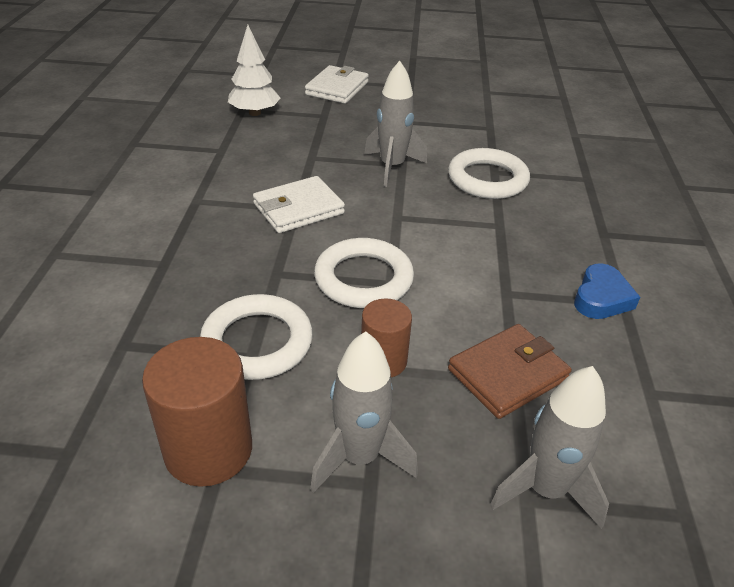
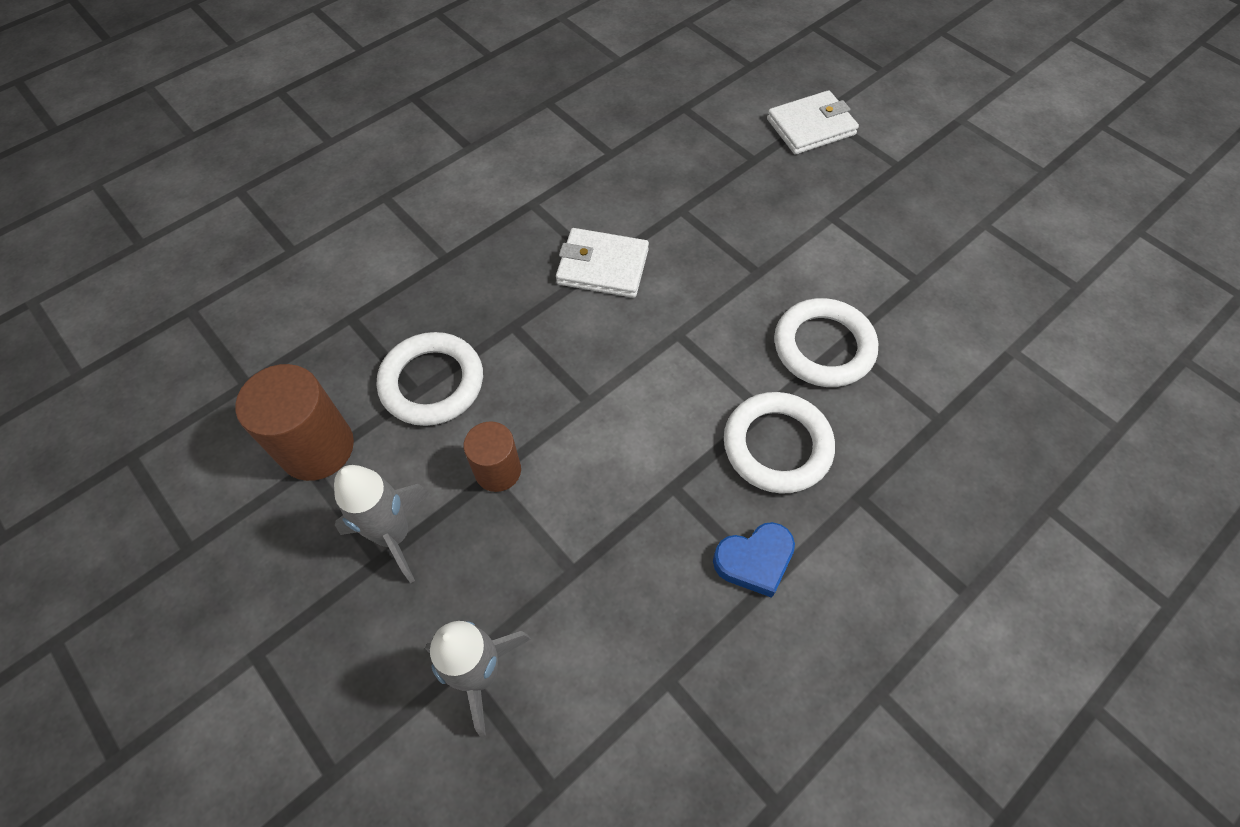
camera: 45 degrees right, 20 degrees up
(255, 113) = (690, 119): white tree -> none
(363, 279) = (572, 381): white ring -> white ring (777, 446)
(392, 167) = (743, 269): grey rocket -> none
(508, 374) = (574, 561): brown wallet -> none

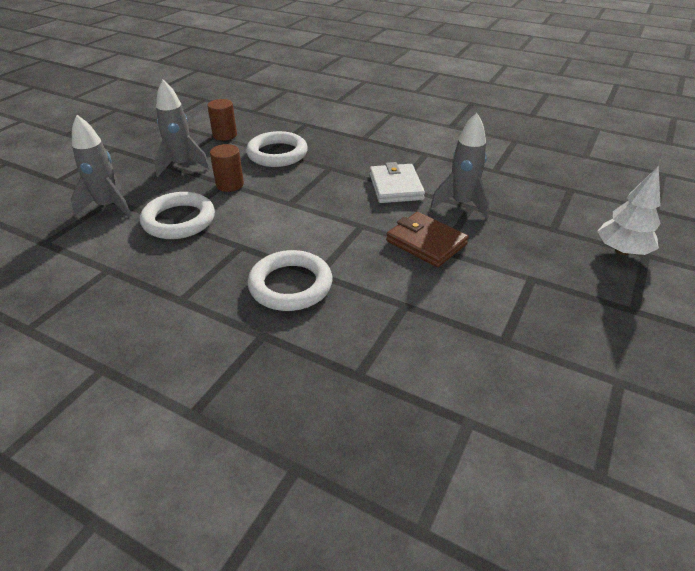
camera: 70 degrees right, 20 degrees down
(317, 447) = (225, 135): brown cylinder -> brown cylinder, size x0.62
(672, 216) = (461, 204): none -> grey rocket
(739, 281) = (426, 242): none -> brown wallet
(754, 561) = (195, 290): blue heart -> none
(811, 127) = (622, 251): white wallet -> white tree
(823, 347) = (392, 294): white ring -> white ring (179, 220)

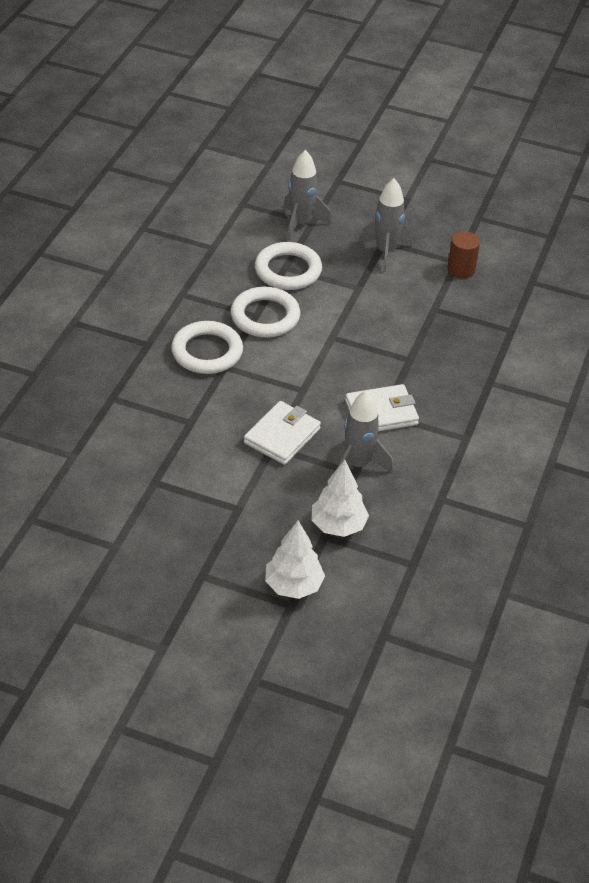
camera: 80 degrees right, 5 degrees up
(230, 184) = (356, 291): brown cylinder -> none
(277, 154) = (429, 316): white ring -> white ring (265, 316)
(426, 242) = (282, 436): brown wallet -> white wallet
(538, 220) = (338, 525): none -> white tree

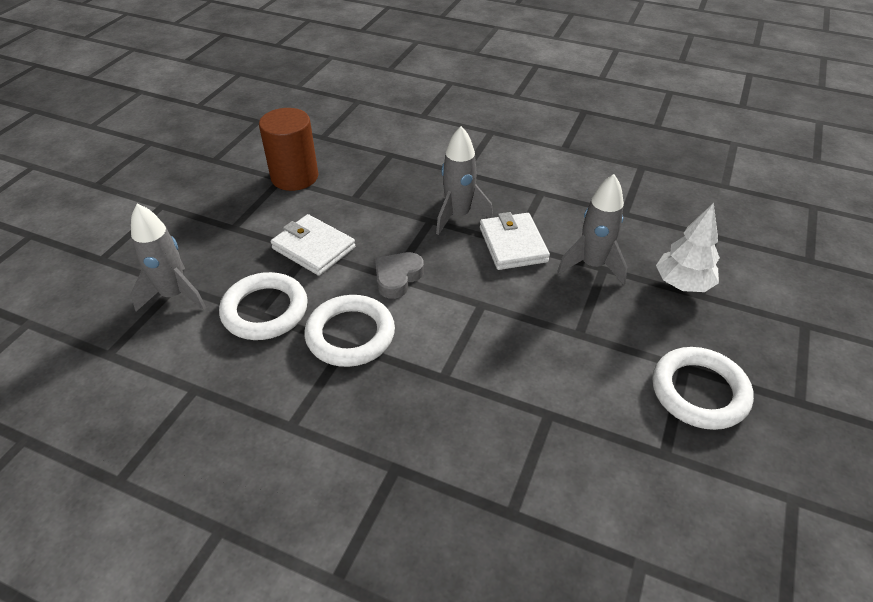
camera: 85 degrees left, 0 degrees up
(207, 352) = (414, 396): white ring -> white ring (699, 392)
(282, 436) = (560, 324): white wallet -> white wallet (313, 248)
(293, 586) = (779, 321): white tree -> none
(330, 340) = (397, 278): none -> grey heart
(385, 252) = (251, 227): grey rocket -> grey rocket (458, 216)
(461, 269) = (294, 177): brown cylinder -> brown cylinder, size x1.61

